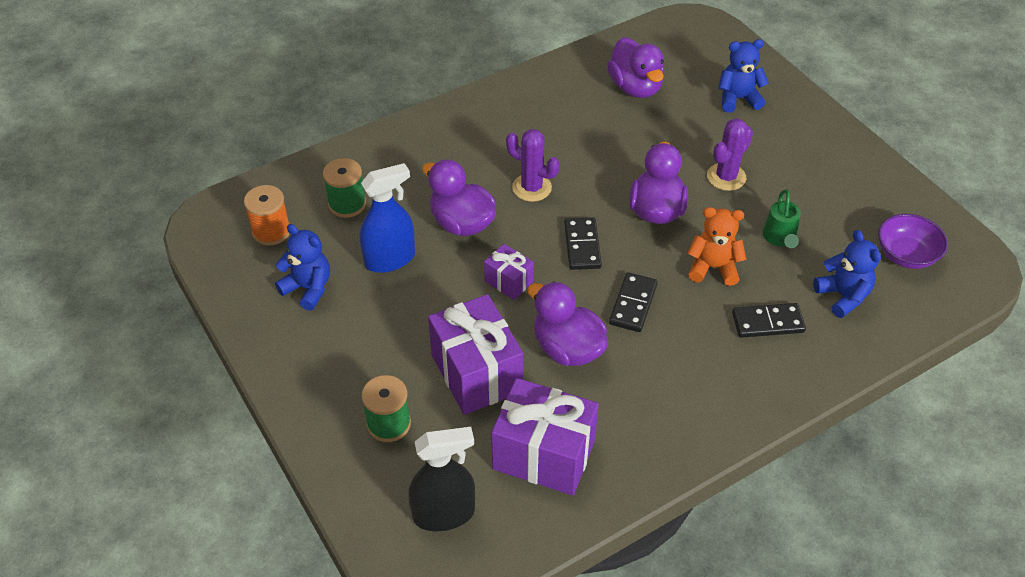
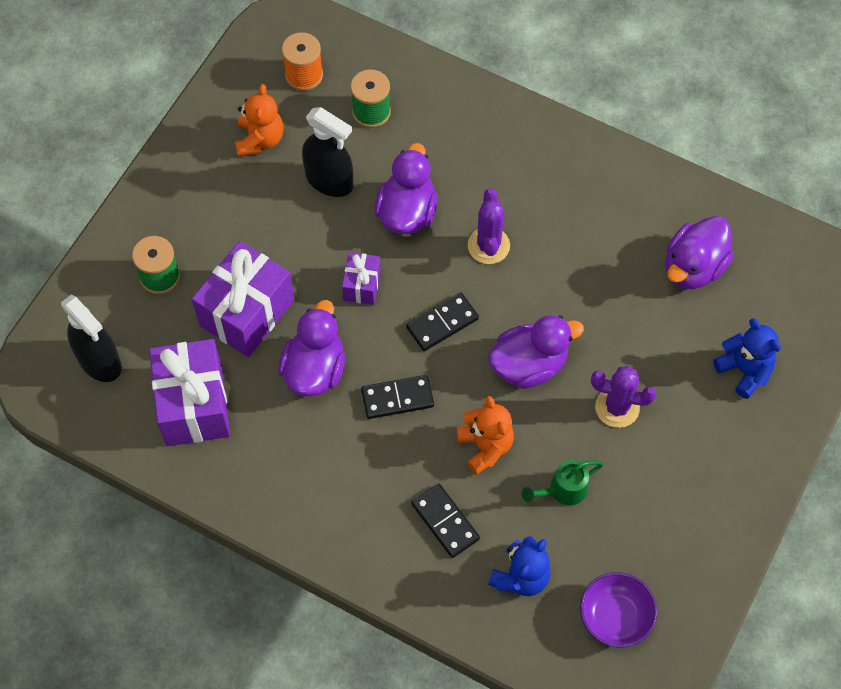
camera: 60 degrees right, 15 degrees up
(308, 288) = (260, 139): blue teddy bear -> orange teddy bear
(390, 259) = (329, 180): blue spray bottle -> black spray bottle

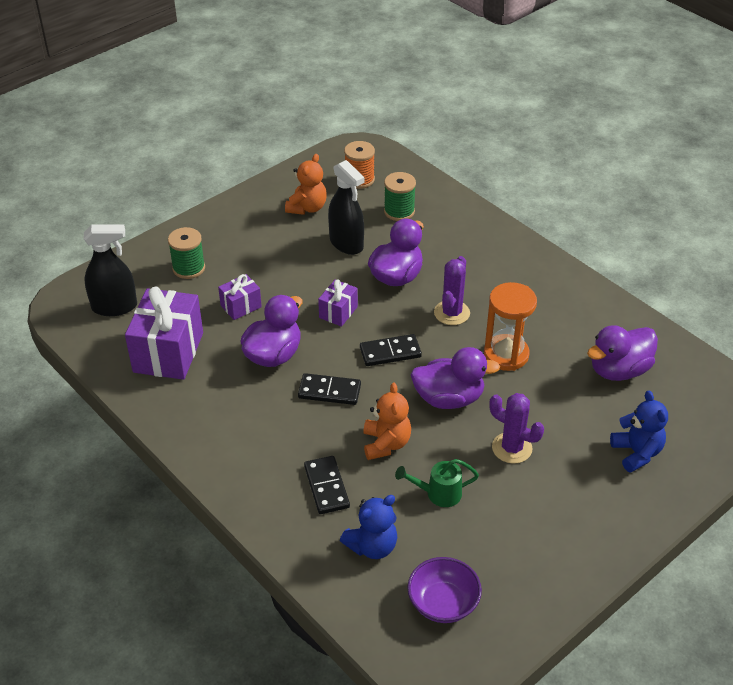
camera: 20 degrees right, 20 degrees down
(100, 361) = (114, 307): black spray bottle -> black spray bottle turned 75 degrees counterclockwise
(247, 313) = (241, 306): purple gift -> purple gift, size x0.51
(568, 285) = (506, 355): none -> orange hourglass

